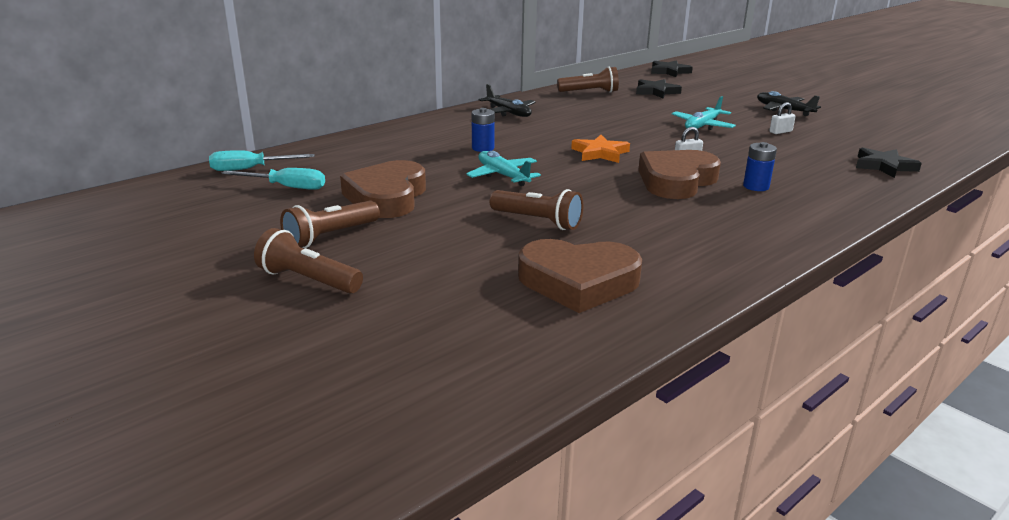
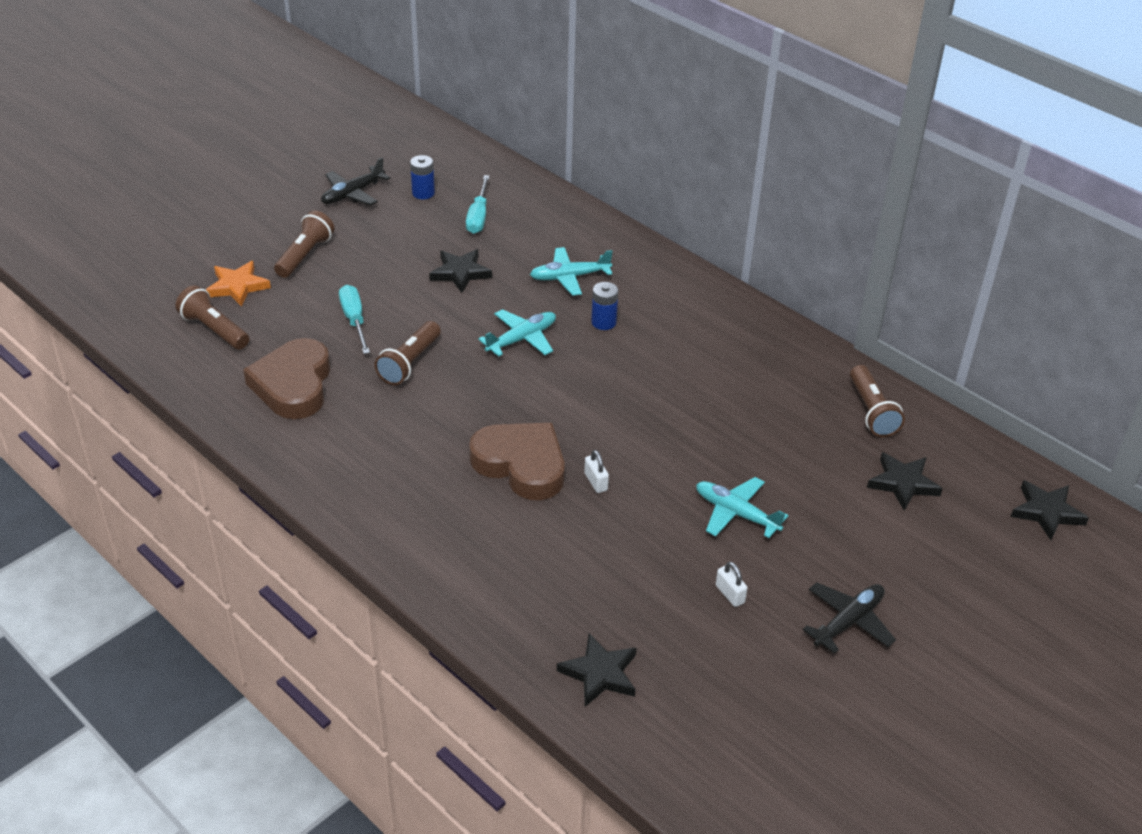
camera: 85 degrees right, 15 degrees up
(250, 169) = (520, 190): turquoise screwdriver -> turquoise screwdriver (354, 320)
(330, 236) = (377, 254): brown flashlight -> brown flashlight (214, 330)
(387, 197) = (460, 273): brown heart -> black star
(412, 156) = (569, 277): none -> turquoise plane
(508, 113) = (742, 337): black plane -> black plane (352, 194)
(600, 153) = (603, 410): orange star -> orange star (237, 286)
(756, 186) = (511, 528): blue battery -> blue battery (423, 193)

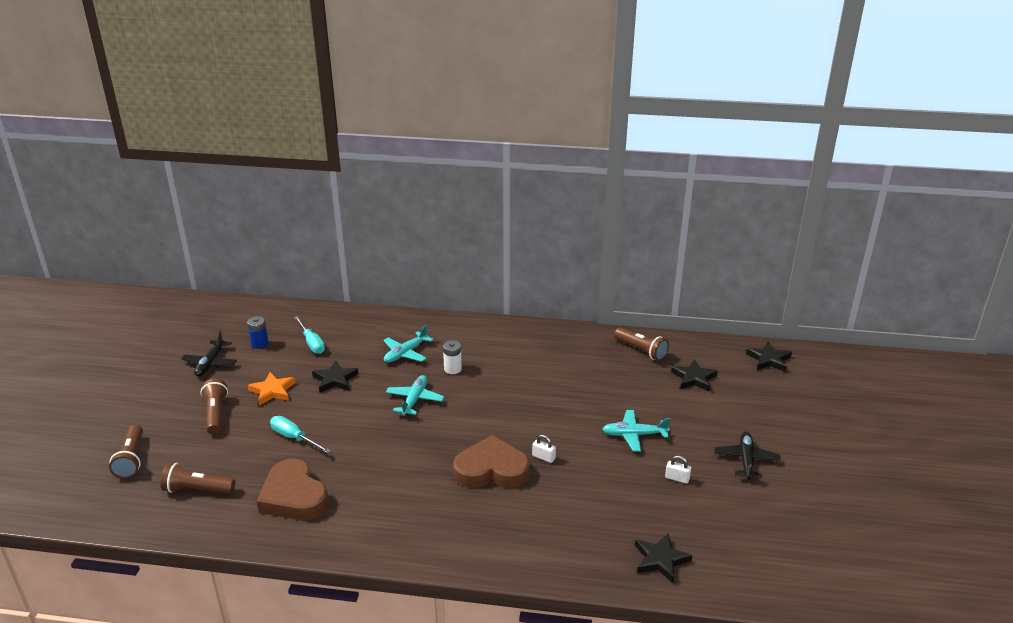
camera: 35 degrees left, 10 degrees down
(237, 286) = (185, 455): orange star -> orange star (272, 391)
(409, 363) = (359, 446): brown flashlight -> brown flashlight (131, 459)
(603, 322) = (452, 369): blue battery -> white battery

